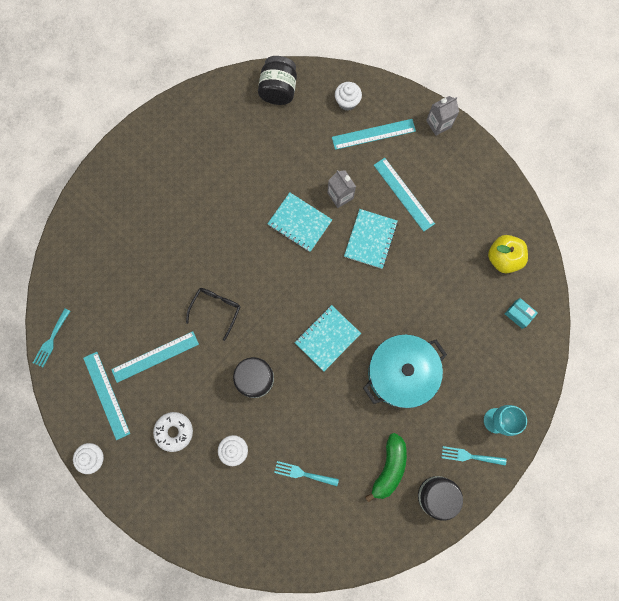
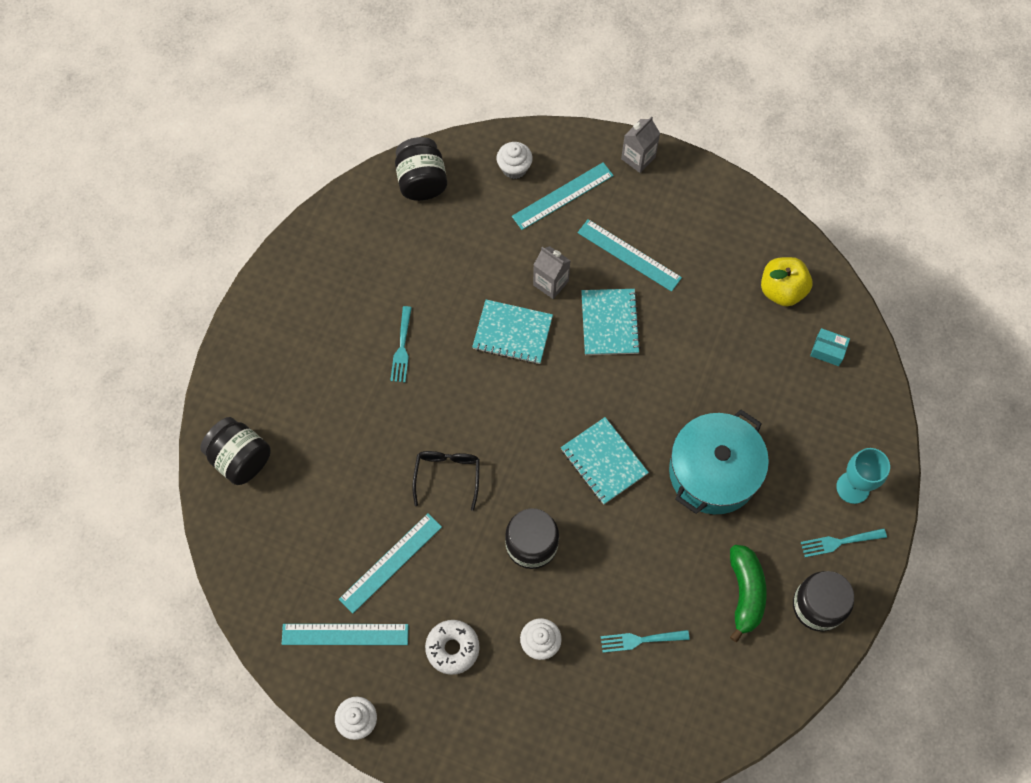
camera: 20 degrees left, 10 degrees down
(51, 340) = (244, 590): turquoise fork -> turquoise fork (402, 348)
(82, 247) = (240, 458): none -> black jar
(106, 395) = (345, 634): turquoise ruler -> turquoise ruler turned 45 degrees counterclockwise
(327, 338) = (604, 461): turquoise notebook -> turquoise notebook turned 60 degrees counterclockwise

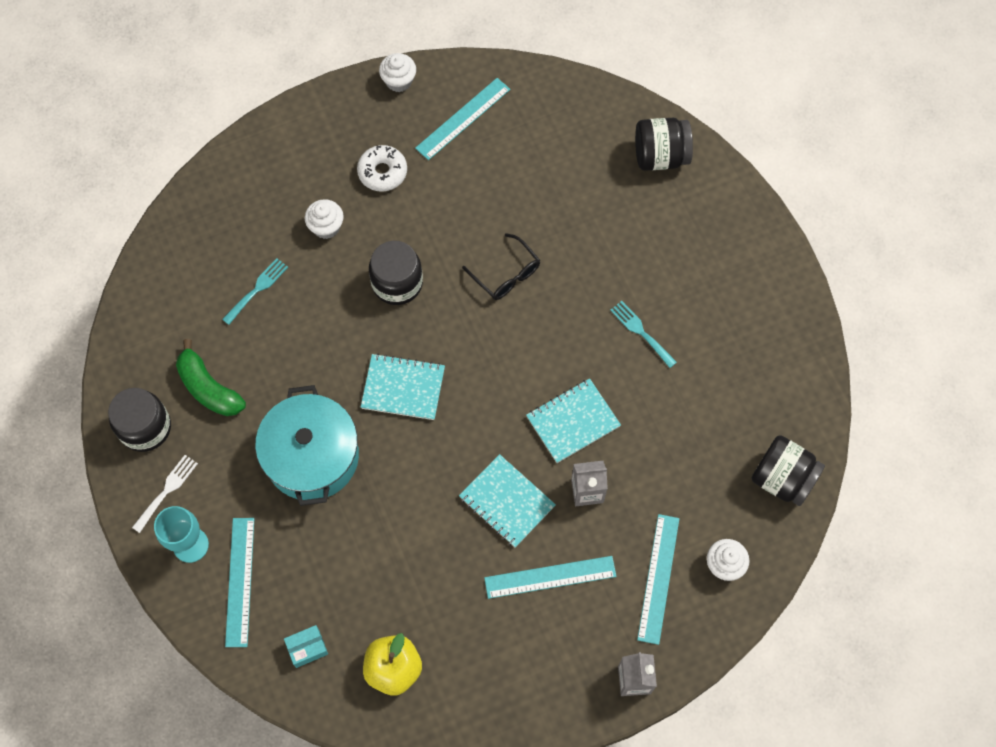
camera: 135 degrees right, 0 degrees up
(390, 562) = (482, 185): turquoise ruler -> turquoise ruler (240, 581)
(839, 542) = (167, 490): turquoise fork -> white fork

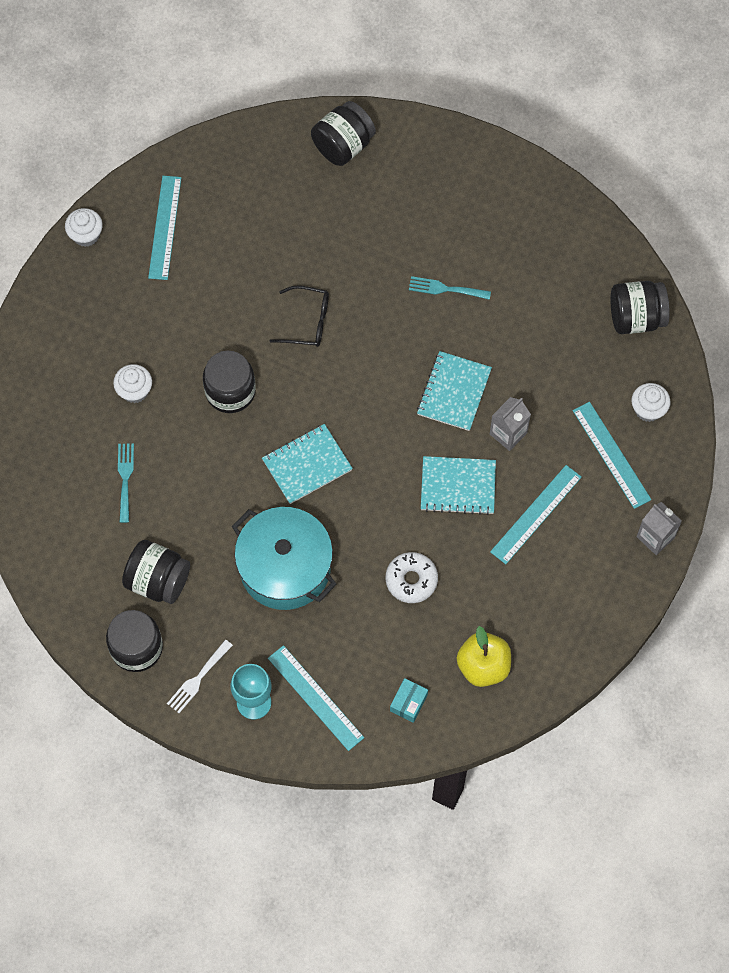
camera: 40 degrees left, 0 degrees up
(167, 490) = (198, 679): white fork -> white fork turned 135 degrees counterclockwise
(209, 388) = (158, 580): green banana -> black jar
(382, 172) = (140, 316): white donut -> white donut (411, 580)

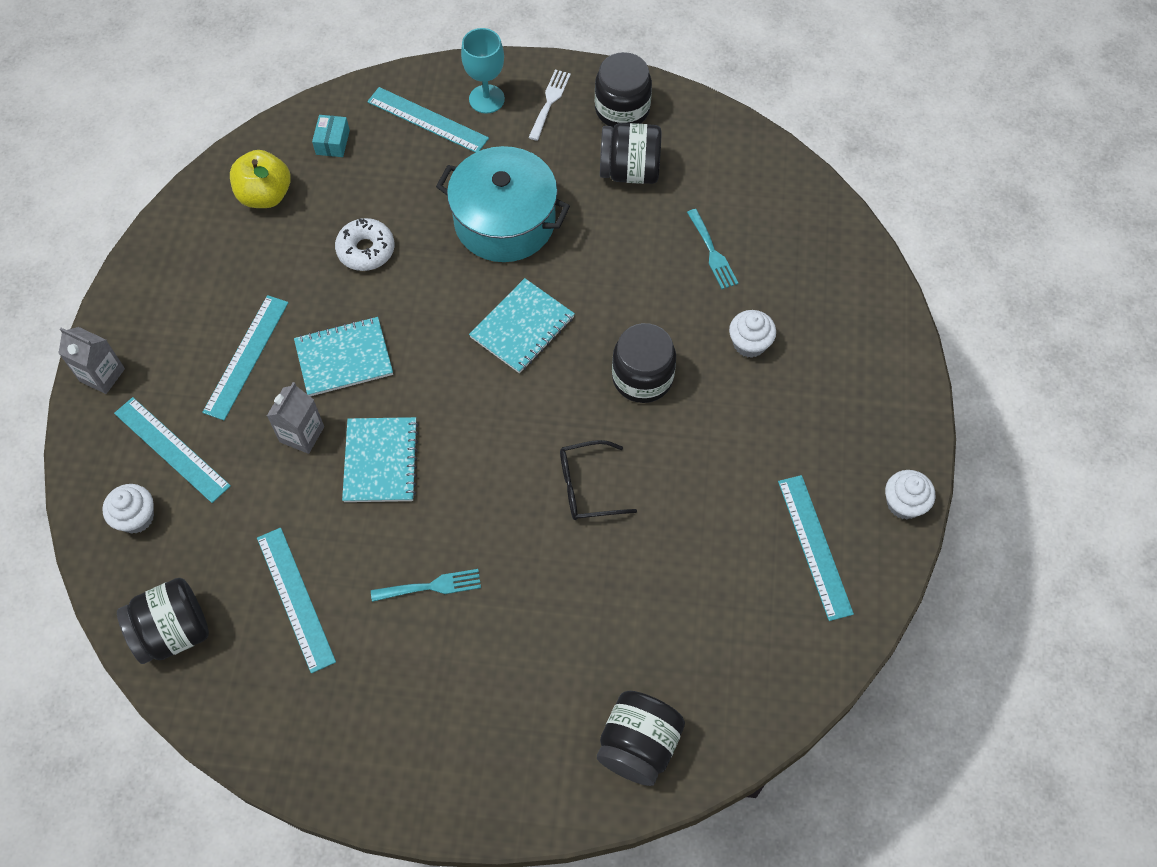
camera: 160 degrees right, 5 degrees down
(544, 312) = (295, 599): none -> turquoise ruler

